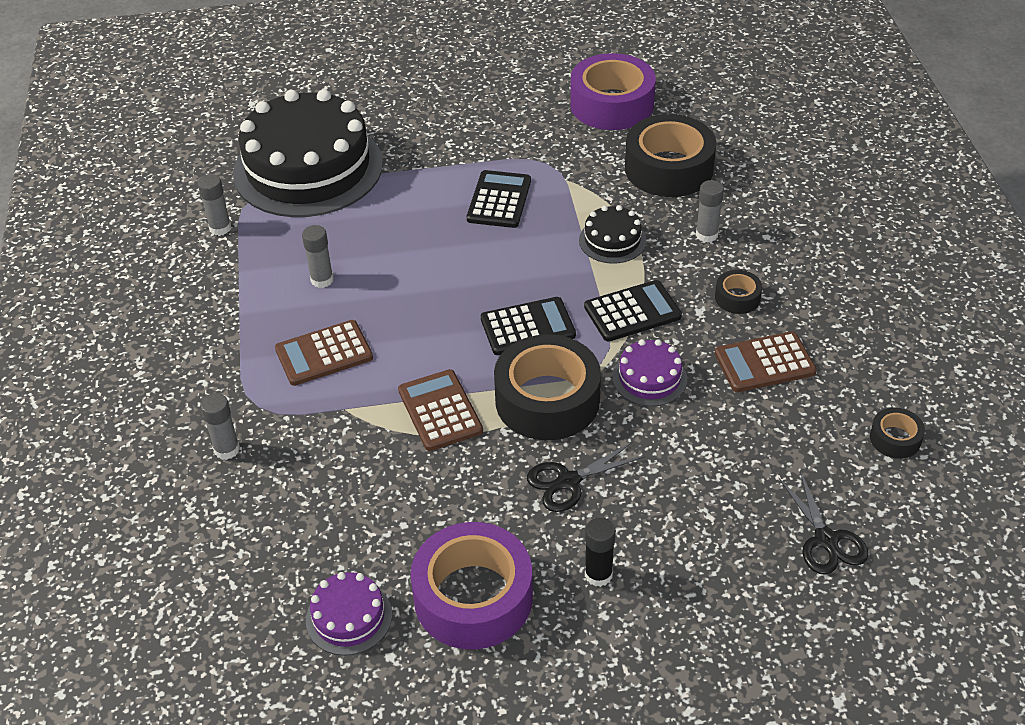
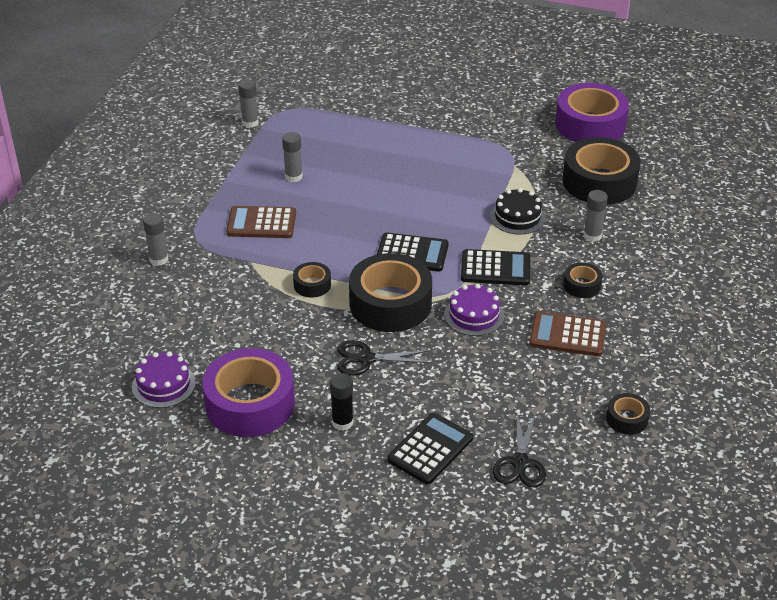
camera: 25 degrees right, 5 degrees down
(308, 168) = (336, 102): black cake -> none
(440, 411) = (312, 285): brown calculator -> black tape
(499, 200) = (455, 164): black calculator -> black calculator (430, 449)

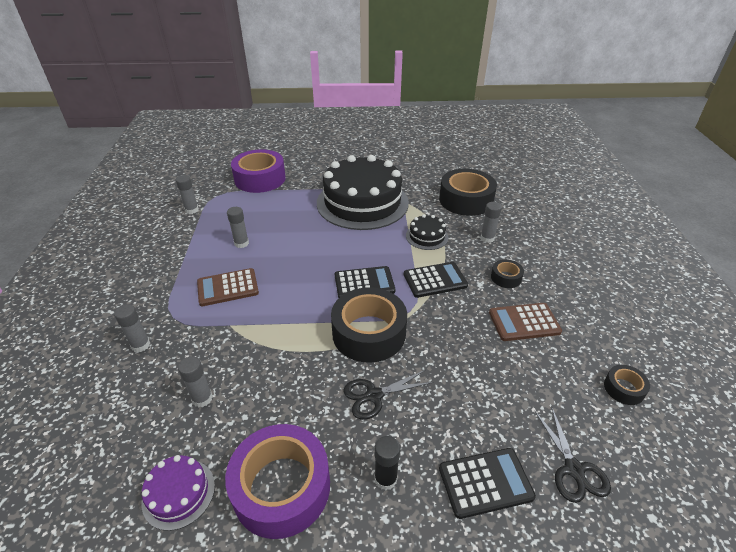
camera: 20 degrees left, 0 degrees up
(203, 320) = (202, 398): none -> grey glue stick
(312, 285) = (293, 333): black tape -> none
(430, 449) = (485, 482): black calculator -> black calculator turned 60 degrees clockwise
(461, 156) = (362, 202): none -> black cake
(474, 315) = (442, 325): purple cake -> none
(590, 124) = (435, 166): purple tape -> purple tape (260, 179)

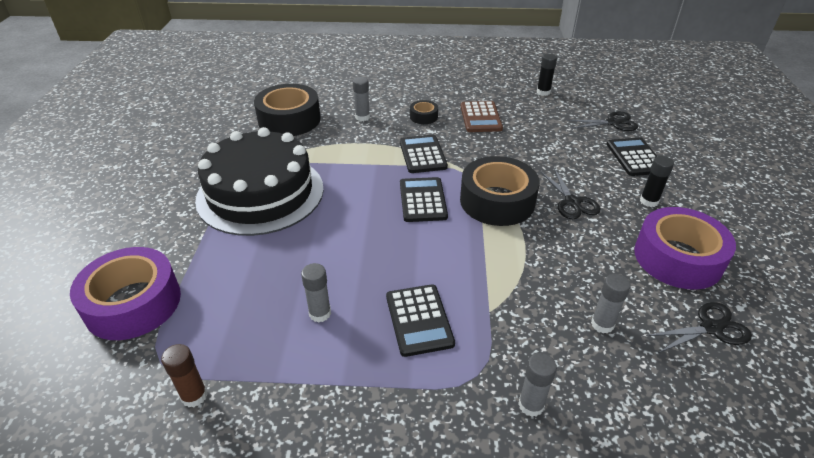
camera: 85 degrees left, 0 degrees up
(178, 493) = (711, 328): purple cake -> black scissors
(192, 210) = (194, 396): grey glue stick -> brown glue stick
(228, 287) = (419, 320): brown calculator -> black calculator
(427, 236) = (349, 152): black cake -> none
(624, 388) = (543, 92): black tape -> black glue stick

